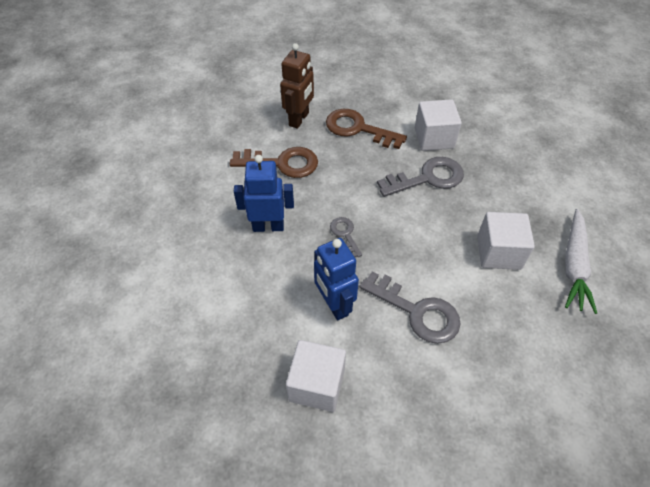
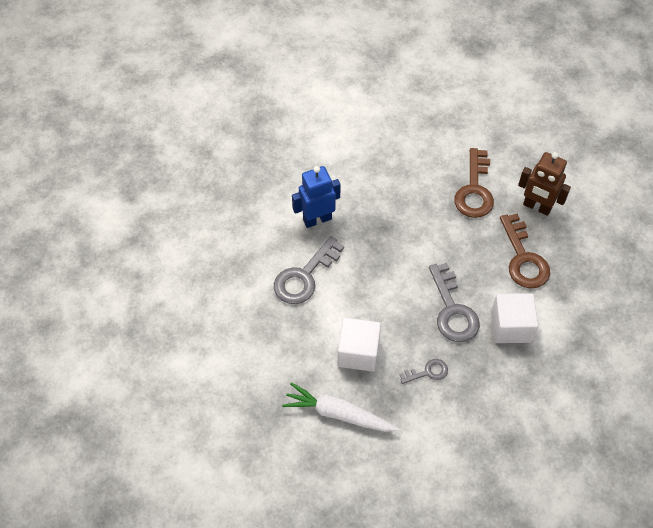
camera: 95 degrees right, 5 degrees up
(268, 226) = (399, 178): blue robot -> none
(317, 384) = (253, 203): white cube -> none
(345, 234) = (387, 233): grey key -> grey key (427, 372)
(358, 129) = (523, 258): brown key -> brown key turned 135 degrees clockwise

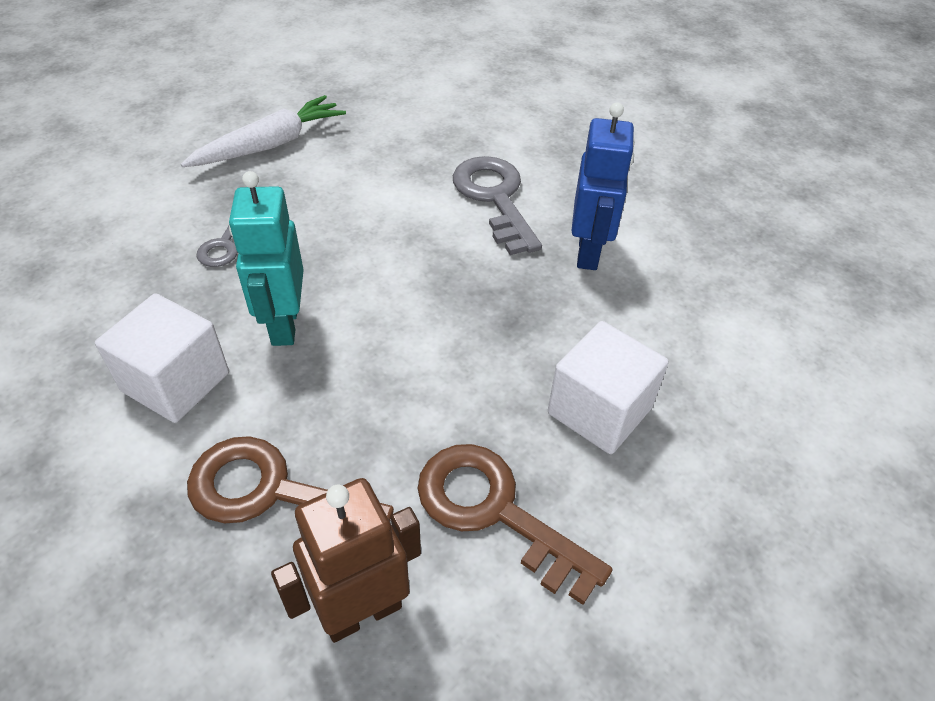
camera: 120 degrees right, 10 degrees down
(358, 352) = (328, 195): white cube -> white cube (599, 410)
(452, 310) = (284, 325): grey key -> turquoise robot

